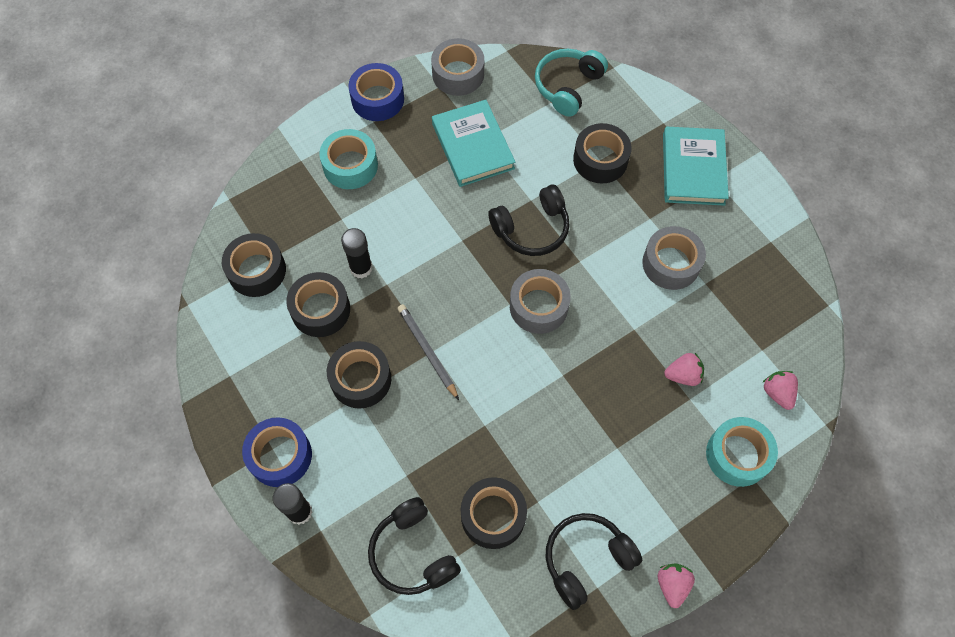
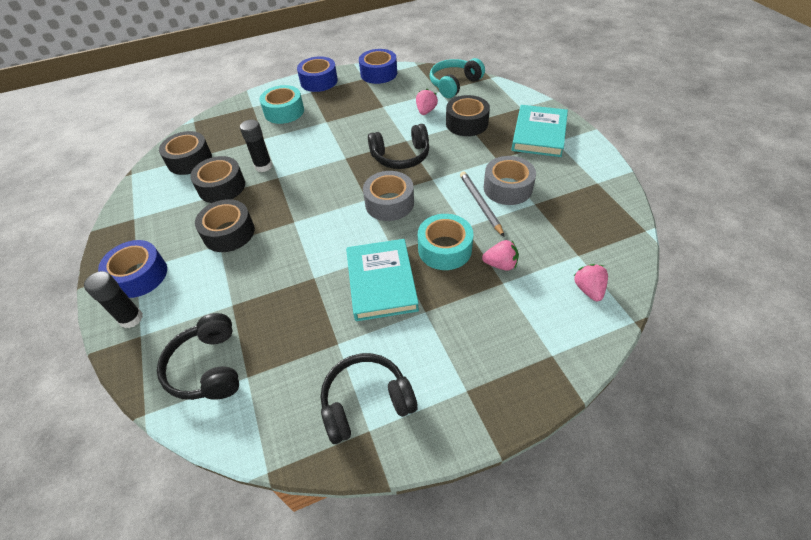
camera: 15 degrees right, 15 degrees down
(427, 351) = (289, 221): grey pencil -> grey pencil (480, 204)
(458, 74) = (379, 73): grey tape -> blue tape
(473, 146) = (374, 109): turquoise book -> turquoise book (381, 282)
(493, 516) = (292, 348): black tape -> none
(672, 585) = (447, 443): pink strawberry -> pink strawberry (426, 111)
(737, 455) = (540, 334): turquoise tape -> turquoise tape (444, 249)

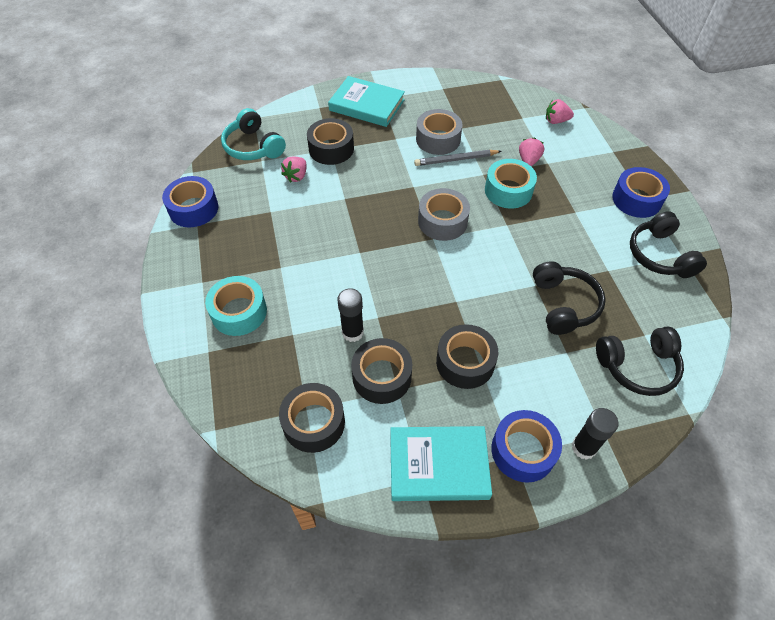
camera: 85 degrees left, 5 degrees up
(319, 81) = (180, 272): blue tape -> blue tape (636, 199)
(381, 282) = (543, 236): turquoise book -> turquoise book (438, 465)
(401, 156) = (371, 205): black headphones -> black headphones (564, 305)
(426, 111) = (296, 176): pink strawberry -> pink strawberry turned 90 degrees counterclockwise

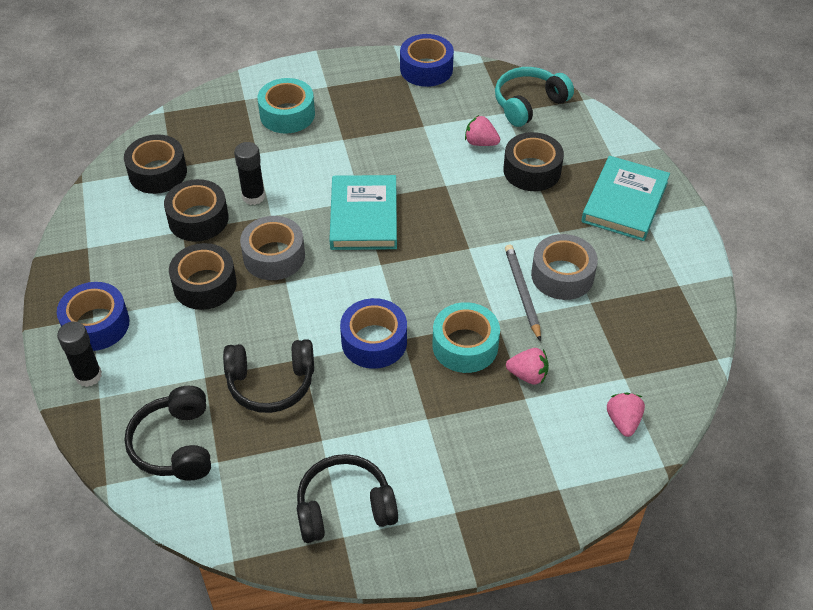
camera: 90 degrees right, 5 degrees down
(438, 465) = (96, 259): turquoise book -> turquoise book (364, 216)
(442, 221) = (408, 274): grey tape -> grey tape (274, 256)
(636, 199) = (453, 500): blue tape -> blue tape (374, 341)

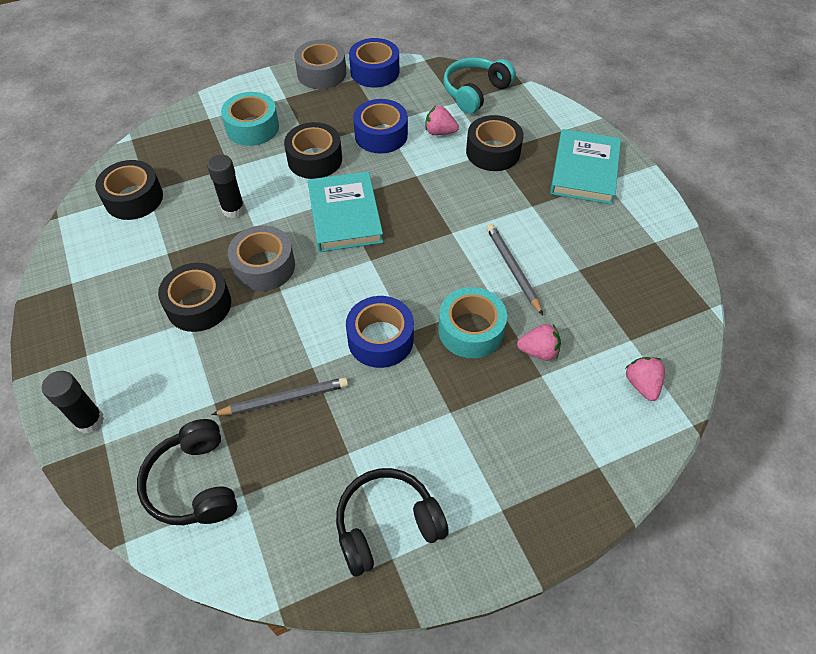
camera: 10 degrees left, 5 degrees up
(96, 324) = (91, 363): blue tape -> blue tape (381, 135)
(198, 219) = (182, 239): black tape -> black tape (315, 159)
(271, 383) = (284, 399): black headphones -> grey pencil
(562, 275) = (546, 247): grey tape -> grey tape (321, 73)

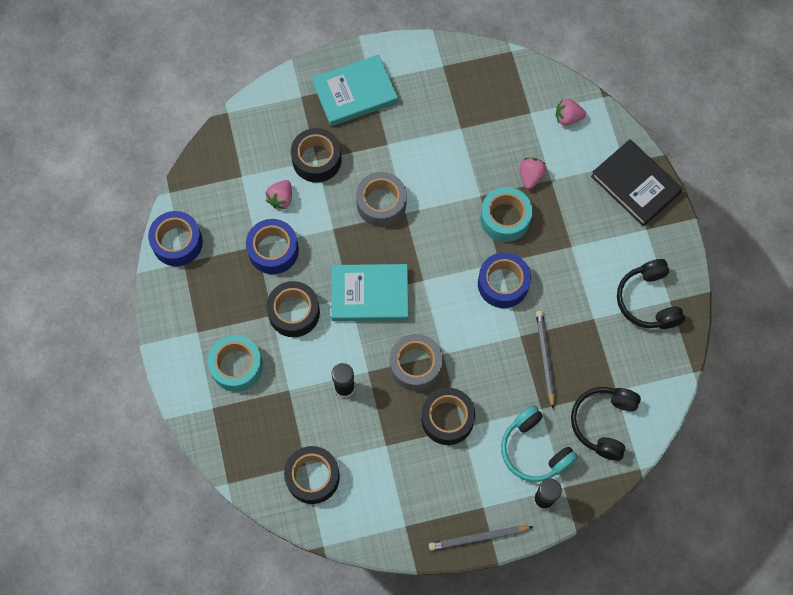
camera: 80 degrees left, 15 degrees up
(194, 483) = (603, 423): black headphones -> black headphones turned 120 degrees clockwise
(321, 73) = (167, 293): grey tape -> grey tape (381, 203)
(475, 92) = (231, 156): turquoise headphones -> turquoise headphones (534, 450)
(513, 269) = (452, 175): grey pencil -> grey pencil (478, 538)
(569, 486) = (635, 184): none -> black book
(584, 170) = (355, 93): turquoise book -> turquoise book turned 45 degrees counterclockwise

